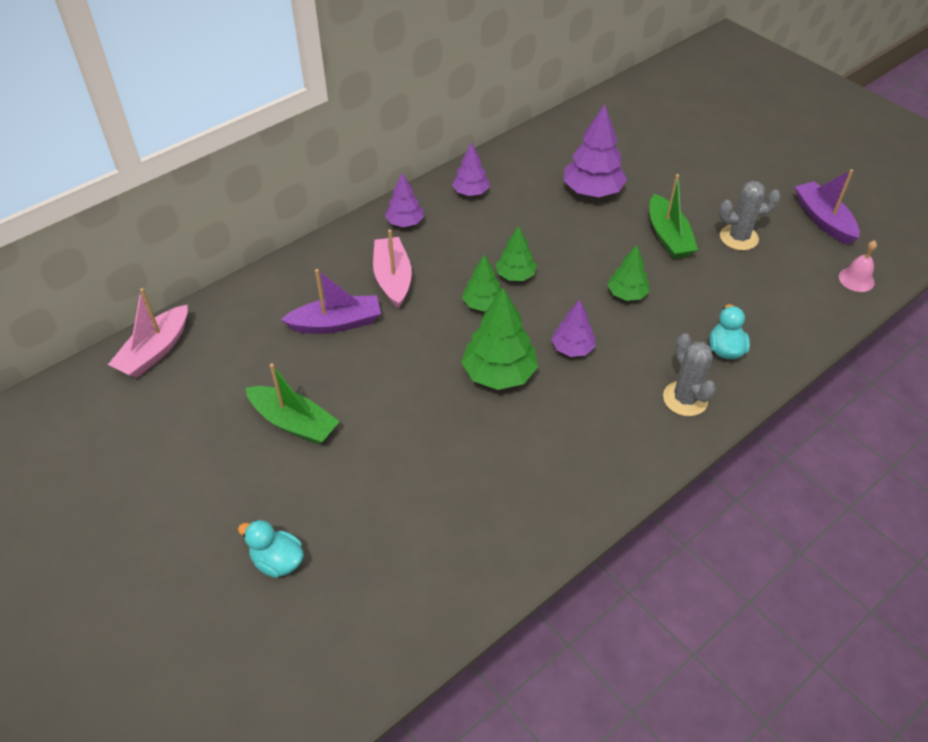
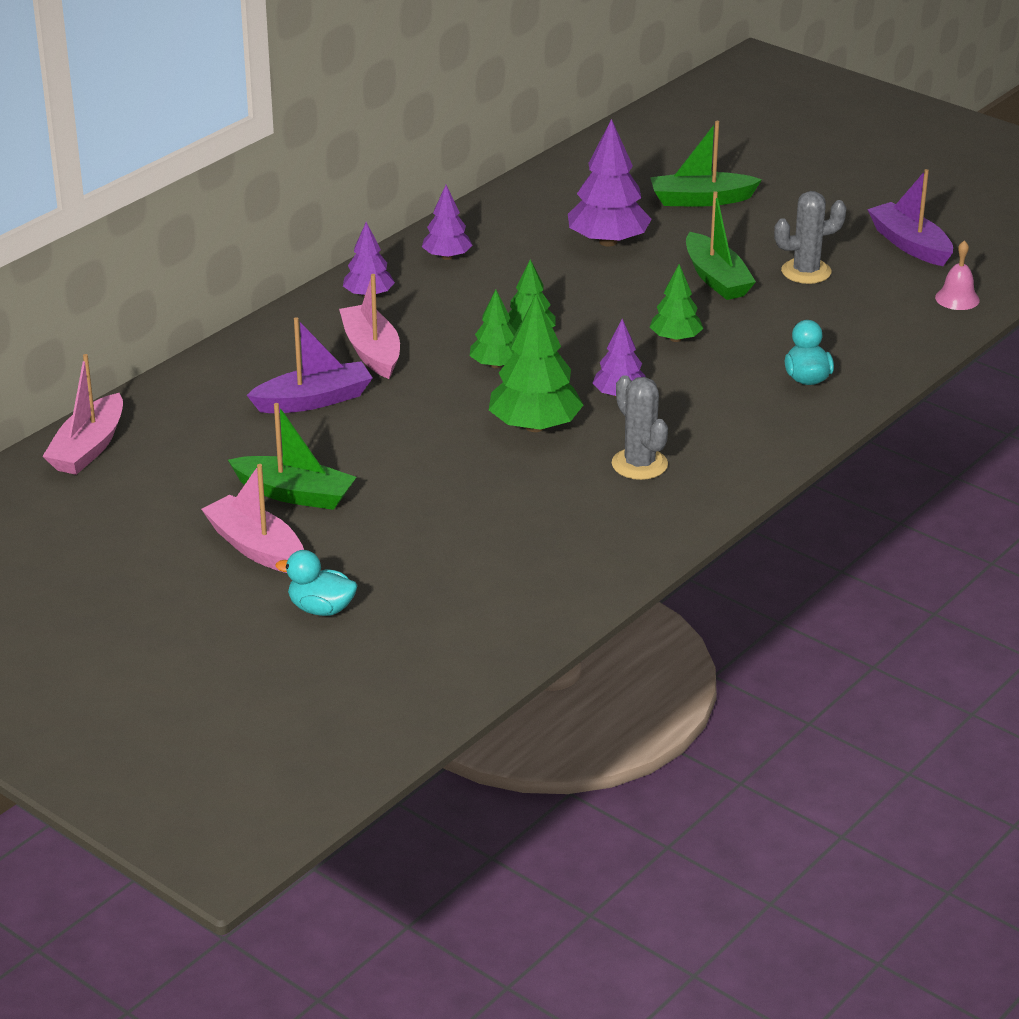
camera: 10 degrees left, 15 degrees down
(246, 479) = (256, 547): none -> pink boat
(668, 159) = (701, 200): none -> green boat
(685, 399) = (766, 426): grey cactus -> grey cactus (639, 464)

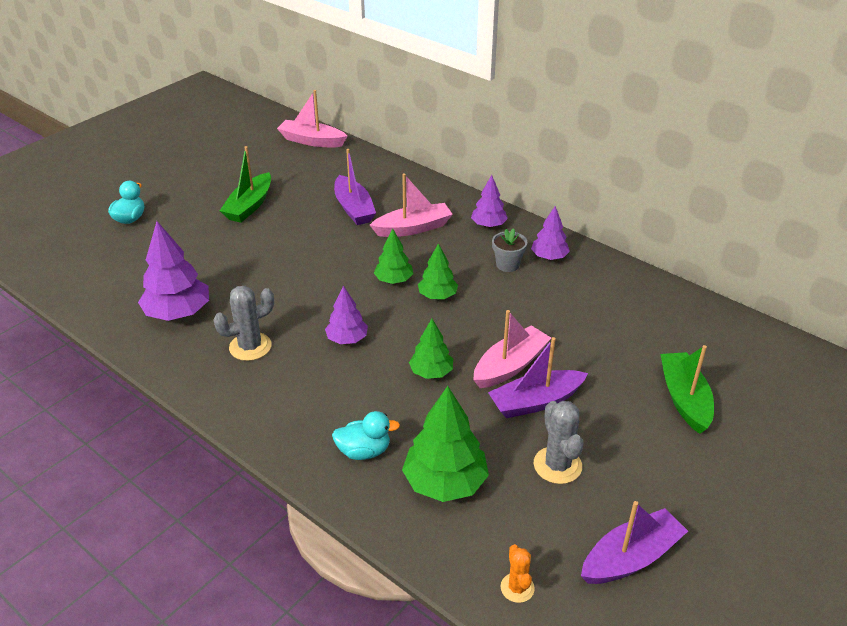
camera: 90 degrees right, 5 degrees up
(256, 547) = (198, 196): pink boat -> pink boat (510, 366)
(463, 285) = (507, 265): none -> grey flower pot
(535, 426) = (310, 298): green tree -> green tree (445, 483)
(608, 241) = (590, 338): purple tree -> purple tree (178, 313)
(716, 279) = (535, 402): green boat -> purple boat
(957, 298) = (517, 588): pink bell -> orange cactus

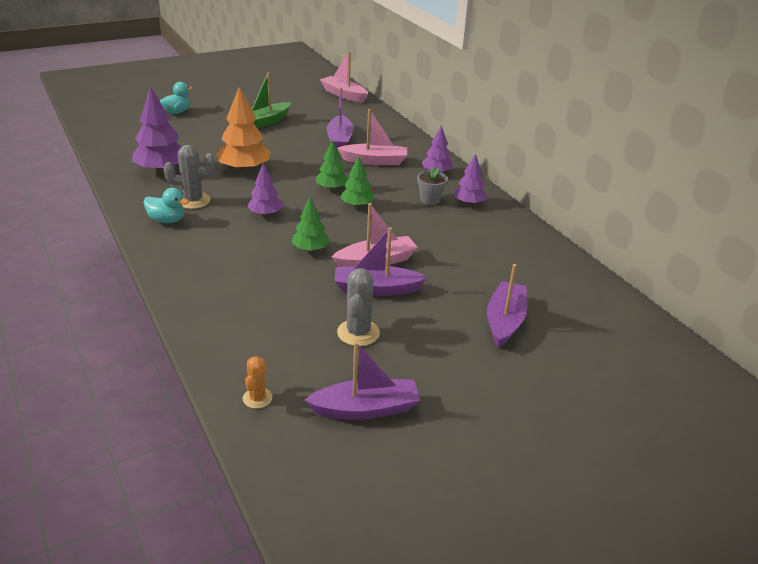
camera: 20 degrees right, 5 degrees down
(276, 282) = (244, 169): none -> orange tree
(364, 451) = (218, 282): turquoise duck -> turquoise duck (167, 220)
(445, 483) = (261, 318): green tree -> none
(684, 399) = (505, 321): green boat -> purple boat

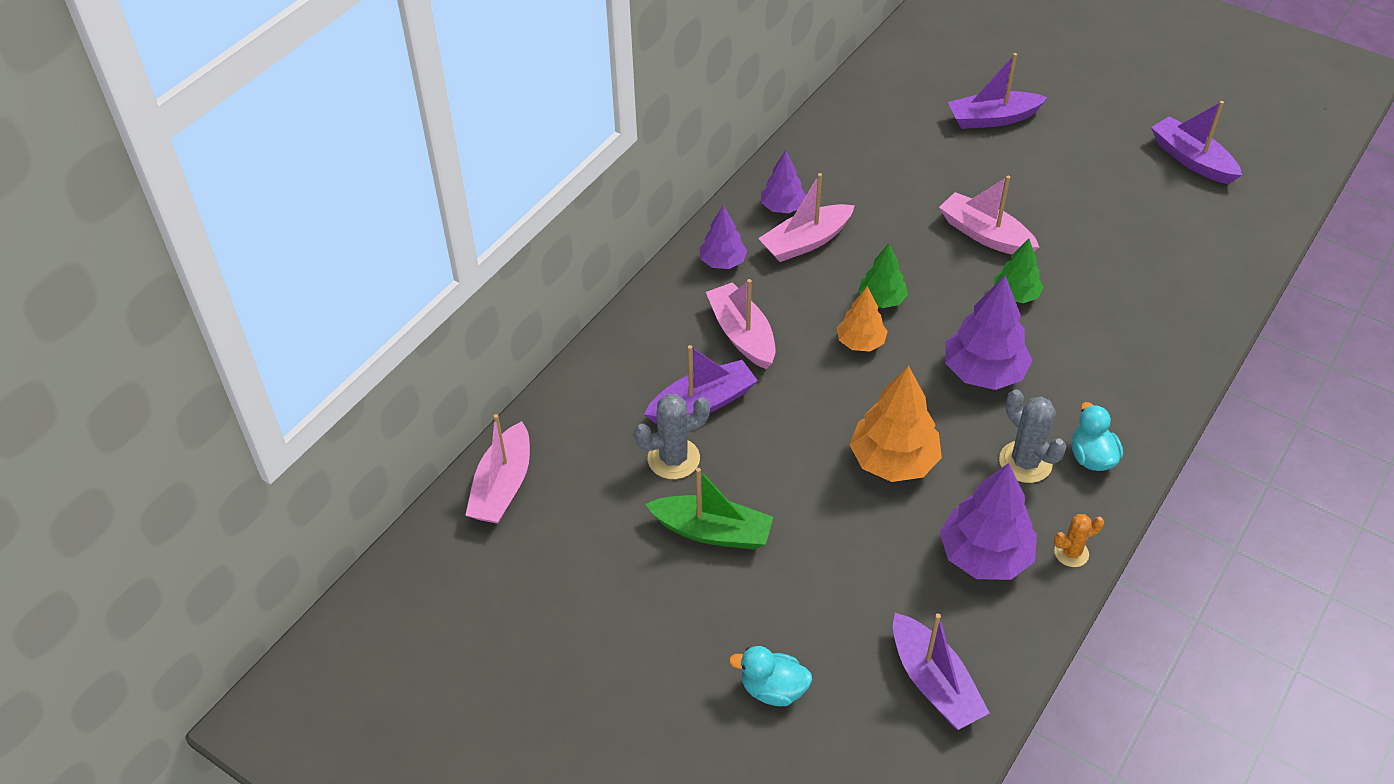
camera: 115 degrees left, 15 degrees up
(257, 398) = (1252, 223): orange cactus -> orange cactus (1071, 553)
(265, 214) = (983, 372): purple tree -> purple tree, size x1.68
(331, 188) = (860, 342): green tree -> orange tree
(358, 333) = (1109, 200): grey cactus -> grey cactus (673, 459)
(376, 289) = (1032, 215): purple boat -> purple boat (934, 683)
(430, 200) = (805, 242): grey flower pot -> pink boat

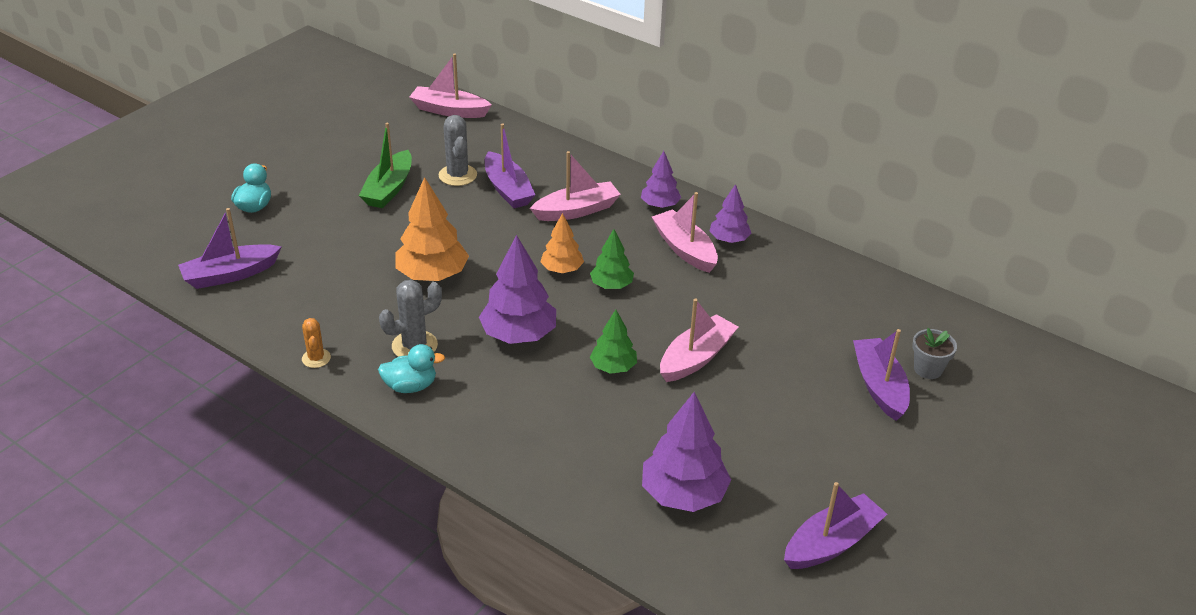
camera: 90 degrees right, 10 degrees down
(961, 88) = (928, 369): none -> grey flower pot
(984, 555) = (329, 311): purple tree -> purple tree (684, 494)

